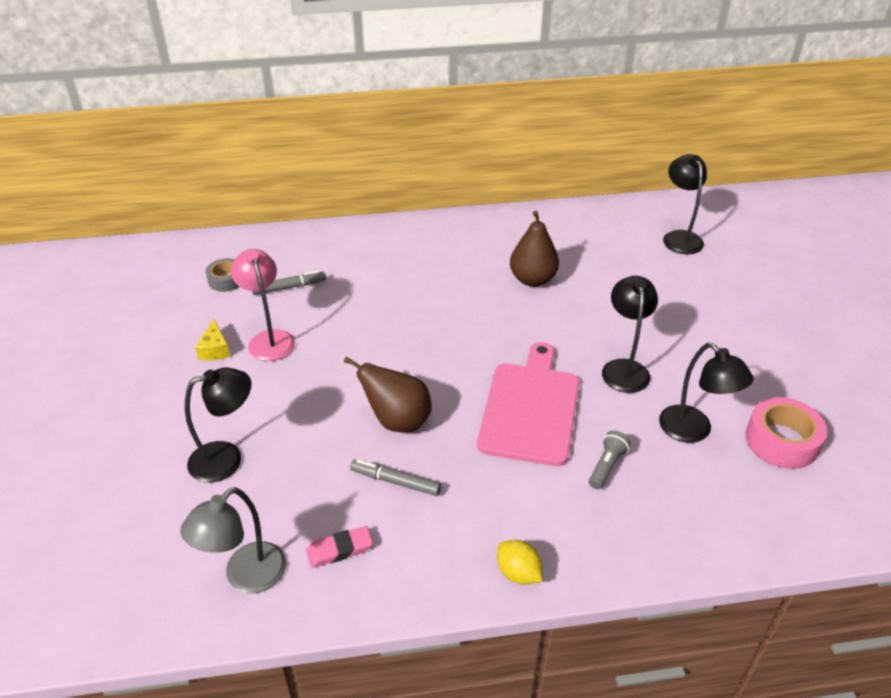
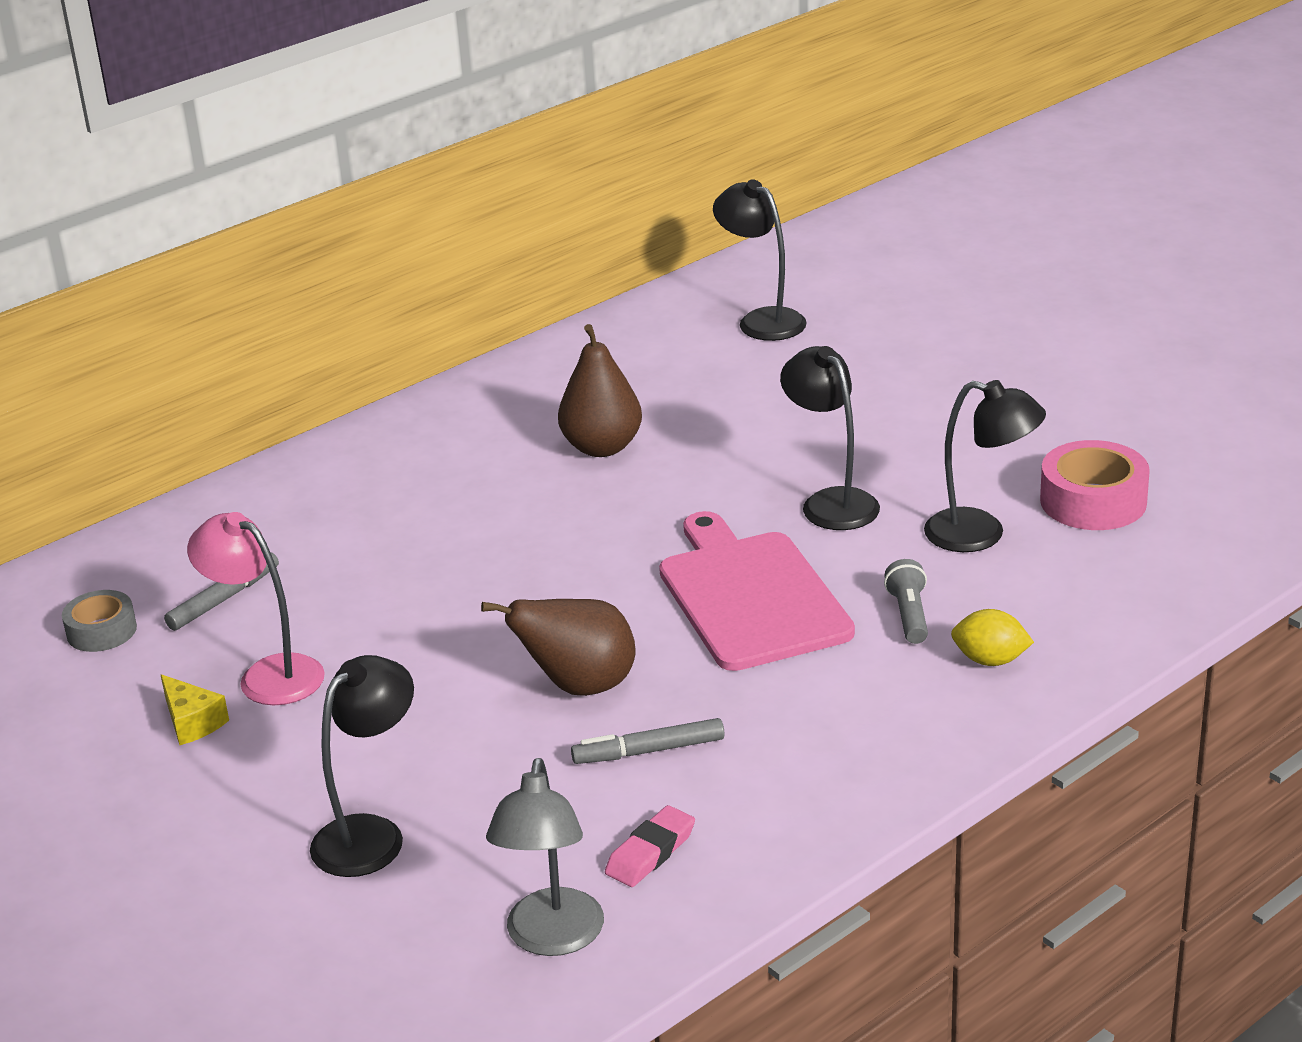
camera: 30 degrees left, 10 degrees down
(518, 573) = (905, 768): yellow lemon -> yellow lemon (990, 660)

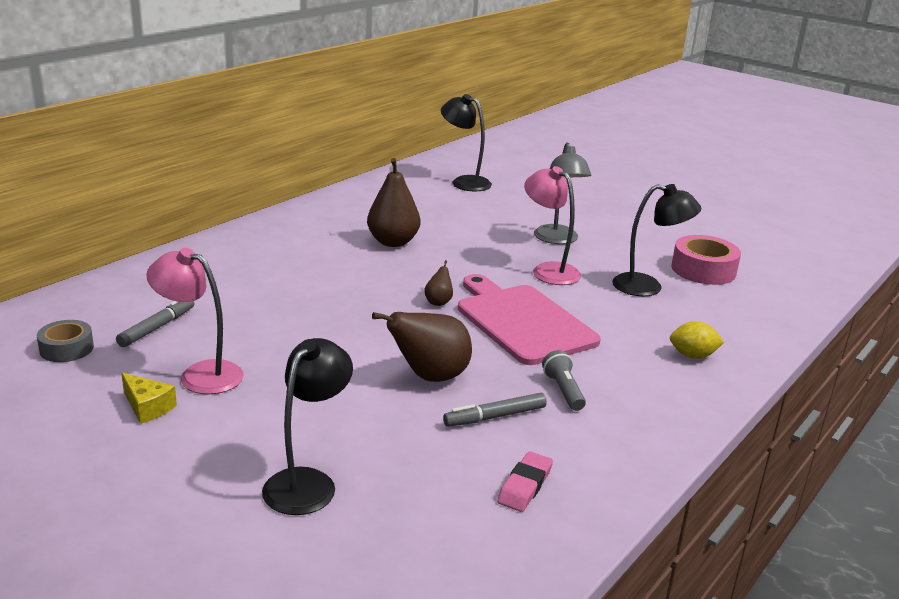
camera: 15 degrees left, 5 degrees down
(552, 938) = (475, 554): grey lamp -> grey lamp (557, 239)
(635, 560) = (438, 302): none -> brown pear
(831, 502) = (548, 270): black lamp -> pink lamp
(909, 615) = (628, 331): grey flashlight -> grey flashlight (563, 391)

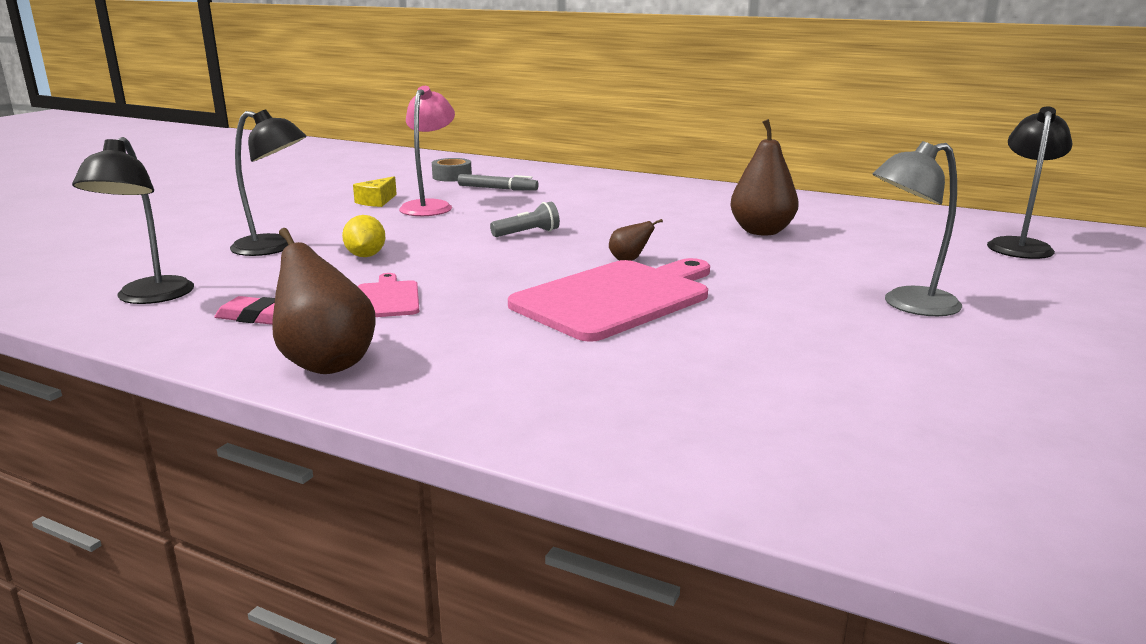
camera: 80 degrees right, 5 degrees down
(430, 377) = (458, 269): brown pear -> brown pear (326, 363)
(495, 417) = (387, 298): grey marker -> pink cutting board
(548, 270) = (788, 304): pink lamp -> none
(563, 391) = (454, 326): grey flashlight -> grey flashlight (528, 233)
(648, 287) = (818, 370): black lamp -> black lamp (149, 297)
(692, 355) = (599, 405): yellow lemon -> yellow lemon (365, 256)
(703, 270) = (965, 420): pink tape -> none

